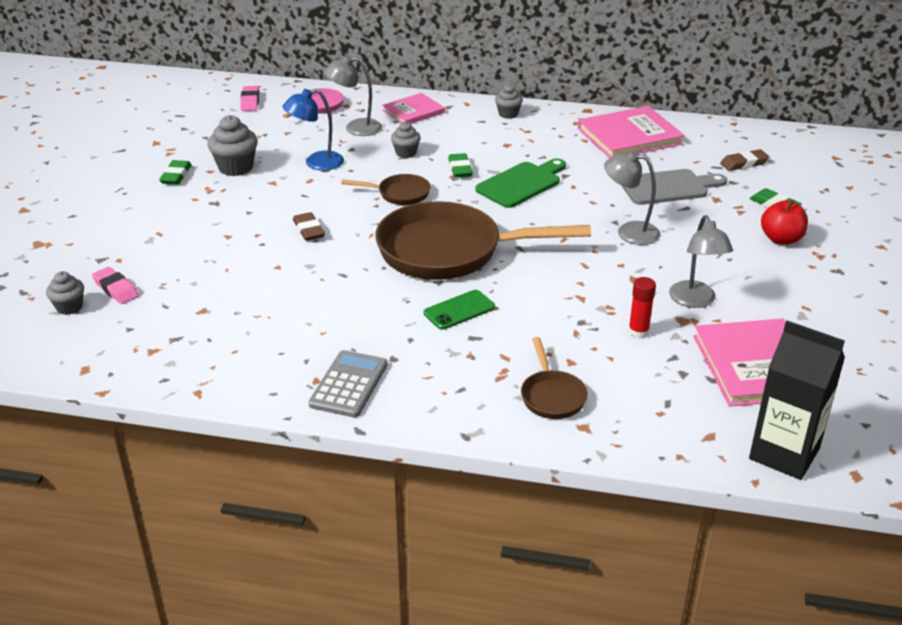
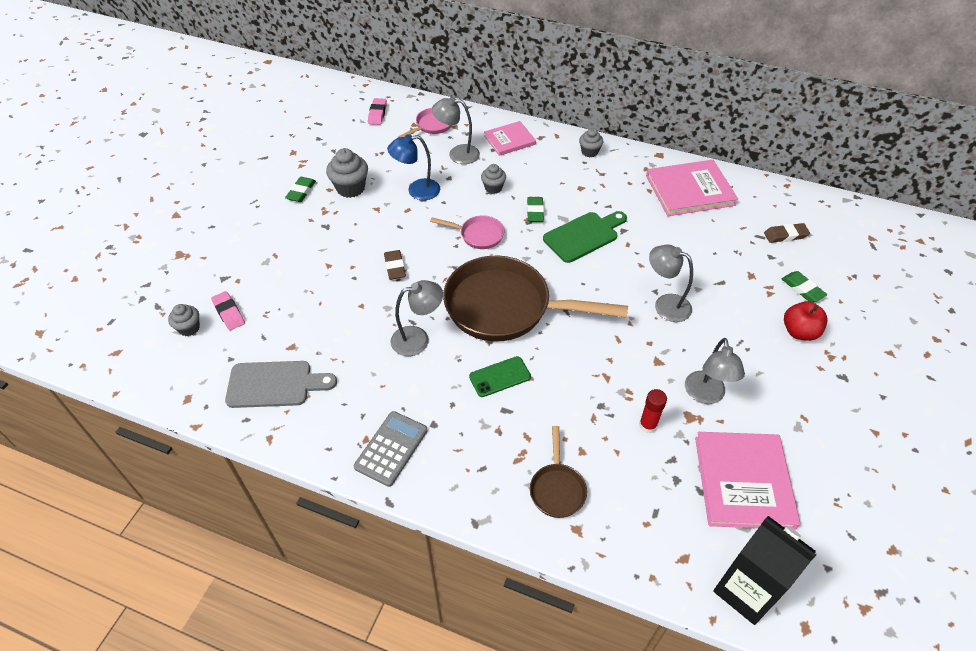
camera: 10 degrees right, 15 degrees up
(354, 288) = (418, 339): none -> grey lamp
(399, 194) = (478, 235): brown pan -> pink pan
(668, 187) = (711, 256): grey cutting board -> grey cutting board (275, 384)

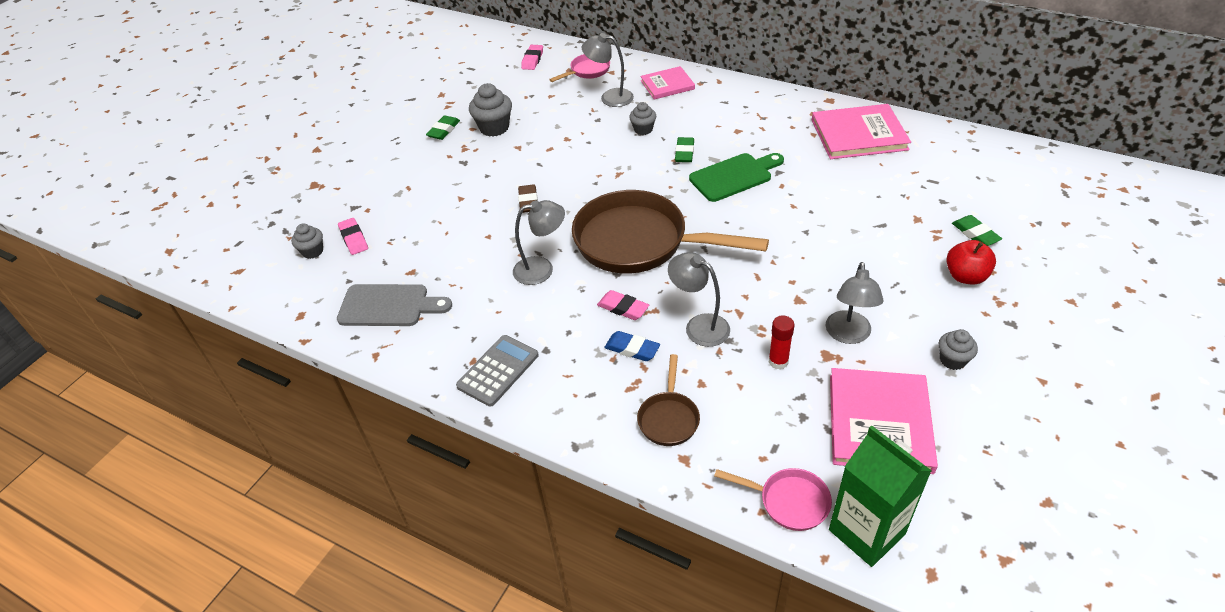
camera: 10 degrees right, 5 degrees down
(417, 191) = (562, 131): blue lamp -> none
(478, 235) = (620, 173): pink pan -> pink pan (788, 501)
(500, 377) = (623, 308): green phone -> pink eraser
(514, 419) = (632, 349): none -> blue eraser
(589, 152) = (752, 97): grey cupcake -> grey cupcake (952, 360)
(665, 304) = (815, 245): grey lamp -> grey lamp (699, 326)
(746, 590) = (866, 532): black carton -> green carton
(785, 235) = (962, 180): brown eraser -> none

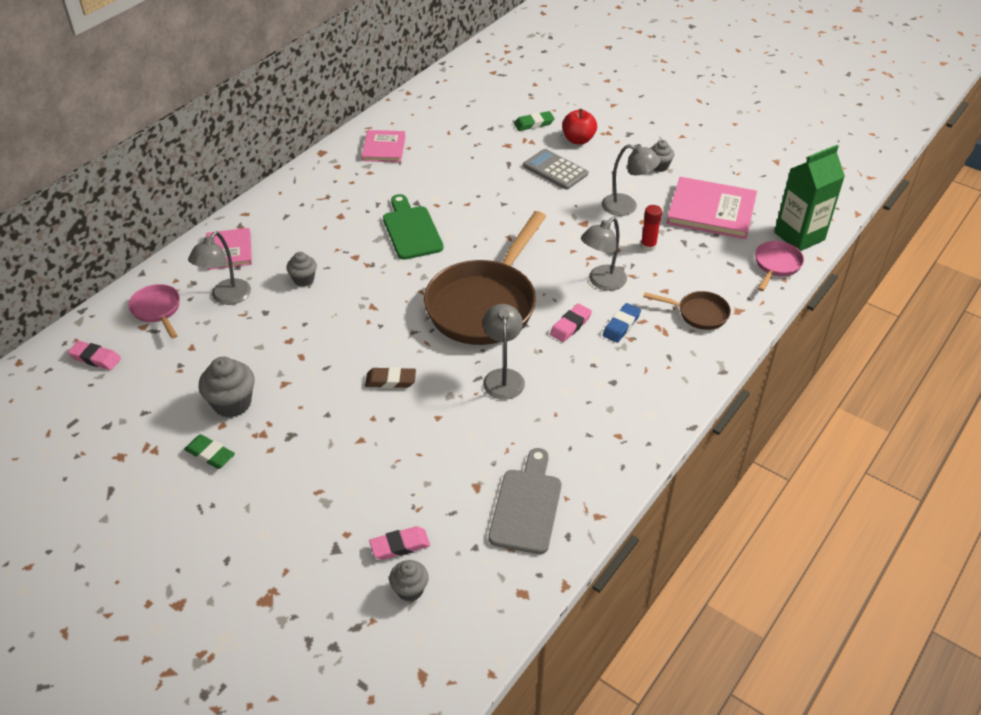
camera: 85 degrees left, 0 degrees up
(498, 371) = (633, 417): grey calculator -> grey calculator (555, 170)
(684, 152) = (359, 256): green eraser -> none
(859, 135) = (384, 148): pink book -> pink book, size x0.61

